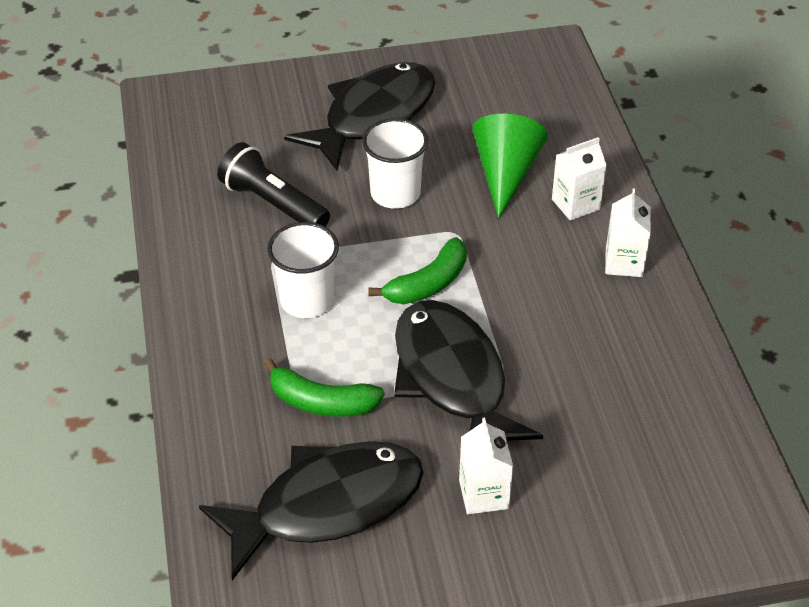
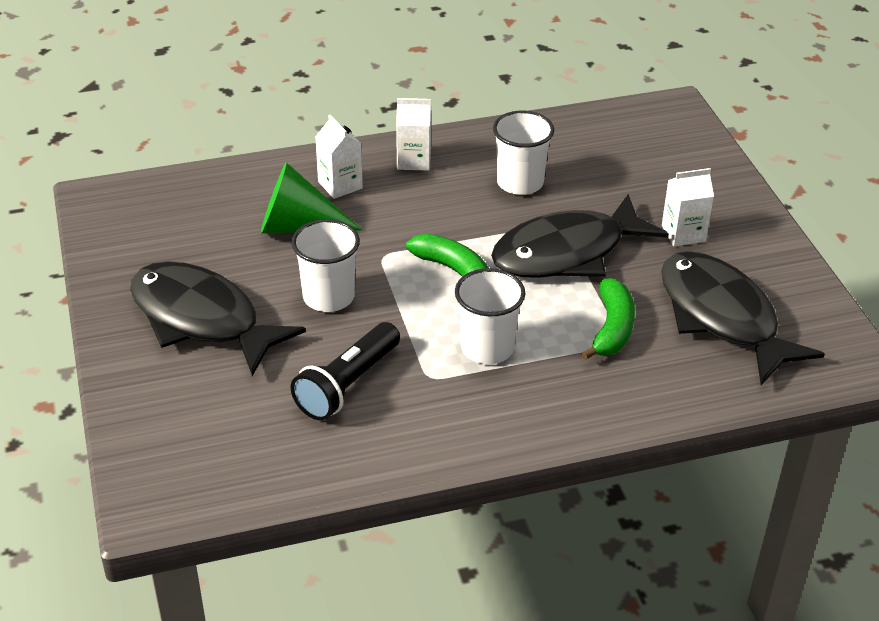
camera: 95 degrees left, 5 degrees down
(584, 350) = (520, 183): none -> white cup

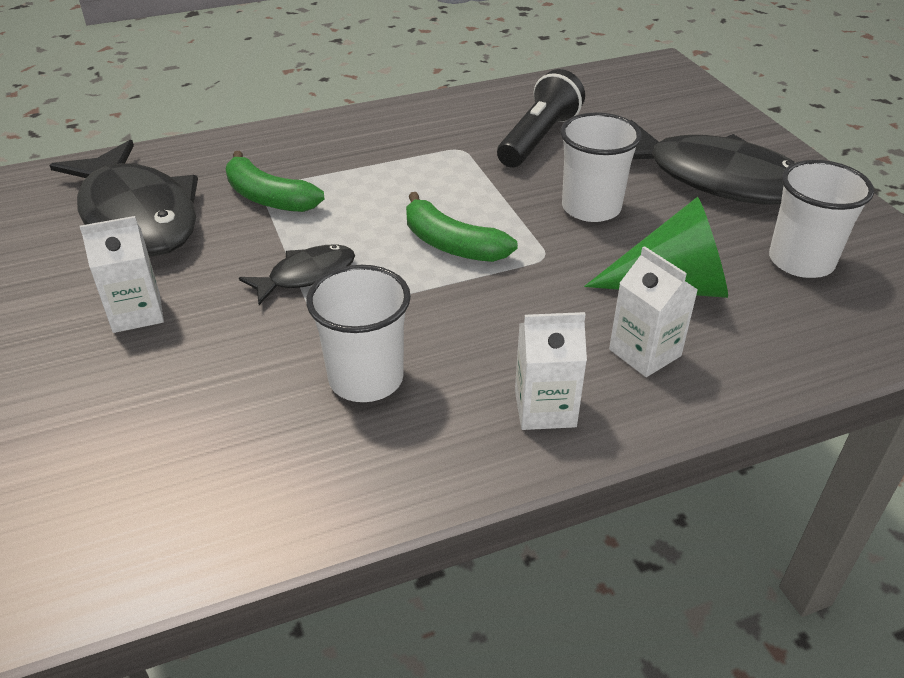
camera: 175 degrees right, 0 degrees up
(487, 348) = (406, 173): white cup -> white cup (801, 261)
(567, 253) = (306, 275): black fish -> black fish, size x0.48
(612, 328) = (268, 198): green banana -> green banana turned 60 degrees counterclockwise

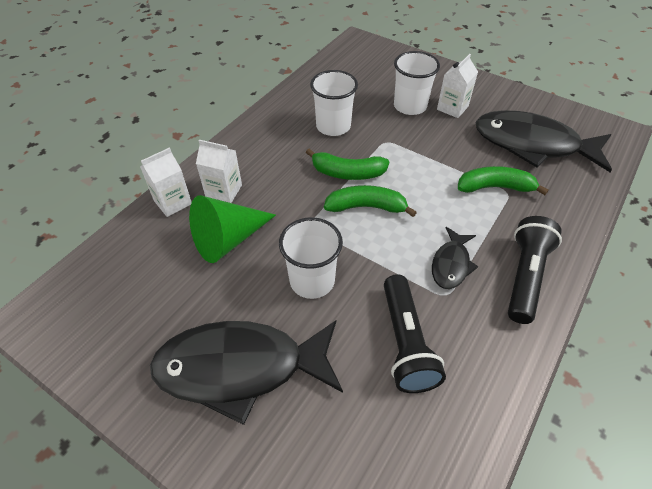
camera: 145 degrees right, 10 degrees up
(306, 275) = (412, 154): black fish -> black fish (451, 264)
(367, 131) = (525, 276): none -> black flashlight
(429, 294) = (347, 173): none -> green banana
(545, 408) = (253, 147): white carton -> white carton (173, 202)
(801, 261) = (154, 302): white cup -> white cup (410, 106)

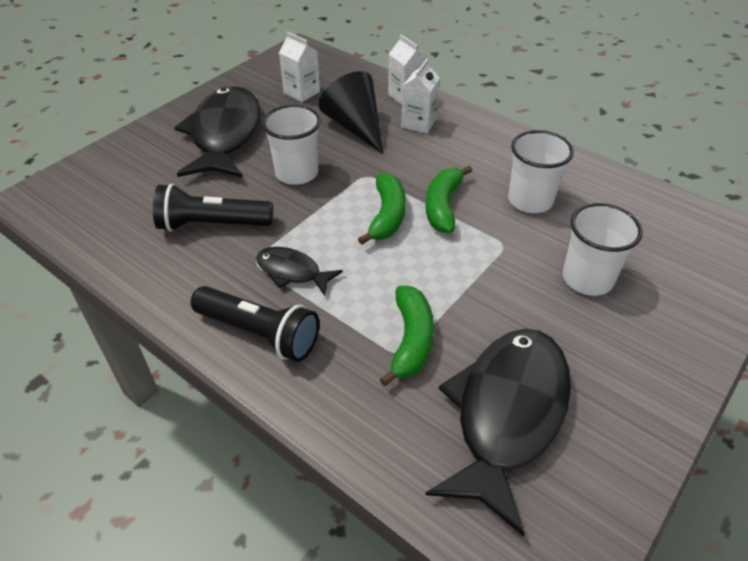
camera: 95 degrees right, 5 degrees down
(229, 239) = (355, 127): green cone -> black cone
(452, 108) = (592, 328): white carton -> white carton (301, 92)

